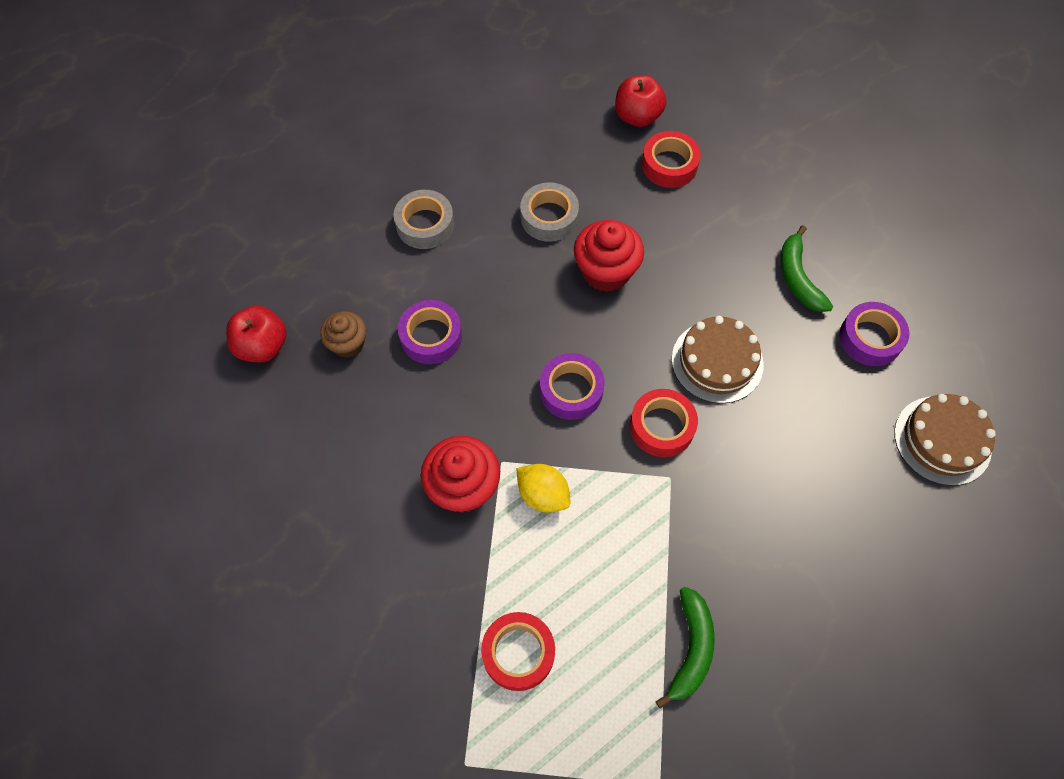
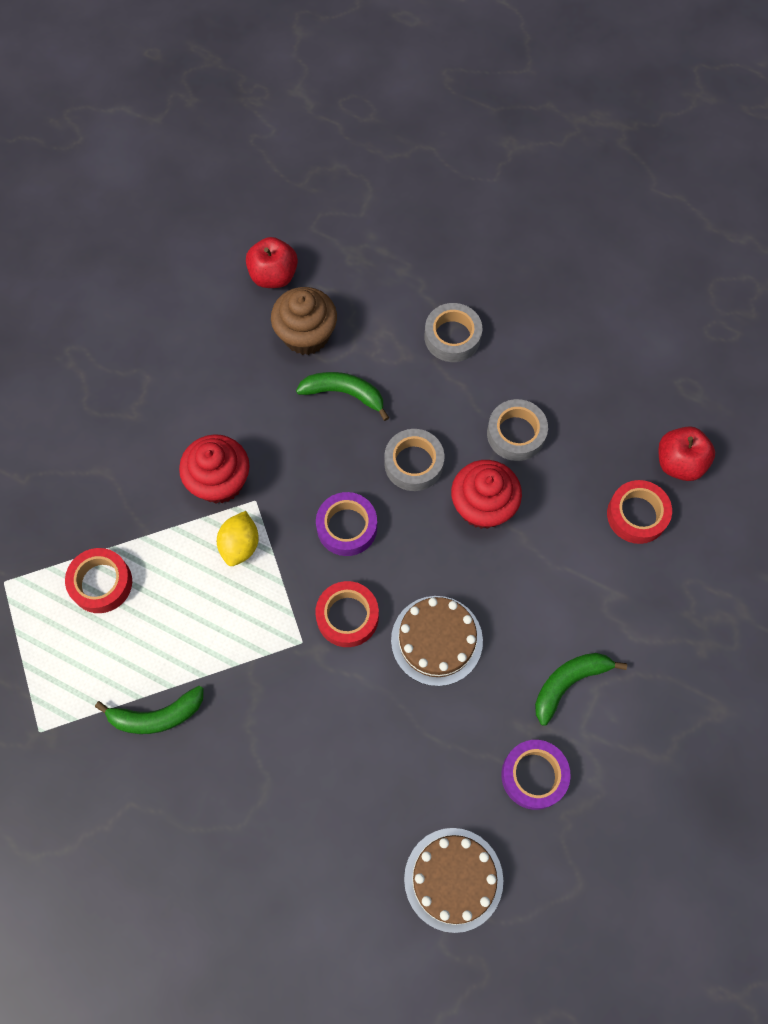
camera: 65 degrees right, 5 degrees up
(348, 344) = (306, 335): brown cupcake -> brown cupcake, size x1.57
(431, 336) = (344, 394): purple tape -> green banana
(535, 308) = (413, 463): none -> grey tape

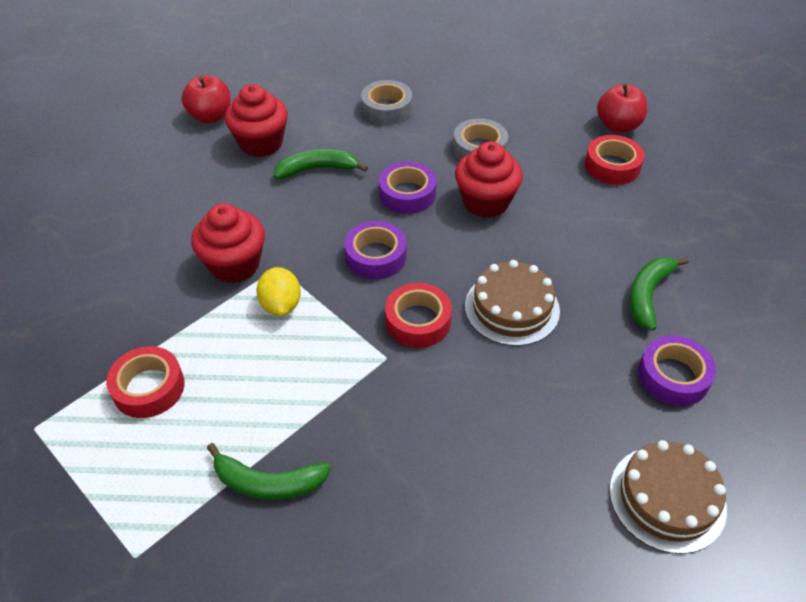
camera: 25 degrees left, 20 degrees down
(157, 716) = (268, 482): green banana -> green banana turned 45 degrees clockwise
(306, 335) = (261, 143): brown cupcake -> red cupcake
(413, 463) = (407, 194): grey tape -> purple tape

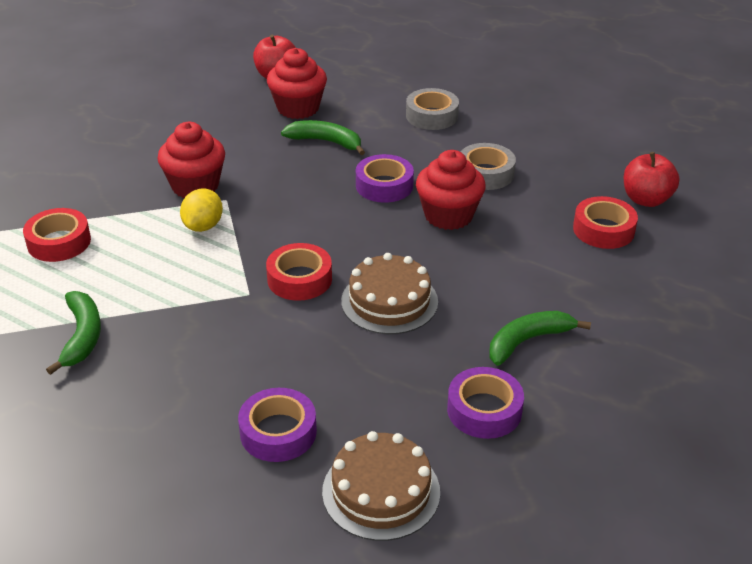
camera: 30 degrees right, 10 degrees down
(268, 482) = (82, 336): green banana -> green banana turned 135 degrees counterclockwise
(376, 256) = (311, 221): purple tape -> purple tape (278, 432)

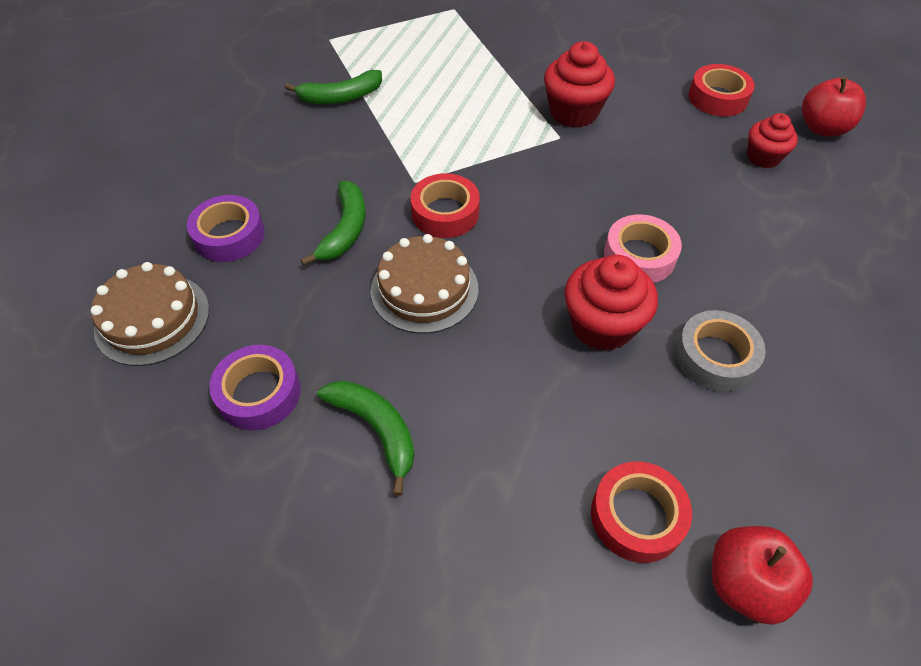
camera: 80 degrees right, 15 degrees up
(59, 242) = (459, 55): red tape -> red tape (717, 98)
(203, 226) = (510, 131): yellow lemon -> none
(298, 108) = (763, 157): red cupcake -> red cupcake, size x0.64
(326, 142) = (705, 192): green banana -> green banana (345, 229)
(384, 185) = (639, 256): purple tape -> pink tape
(432, 116) = (826, 283): grey tape -> none

